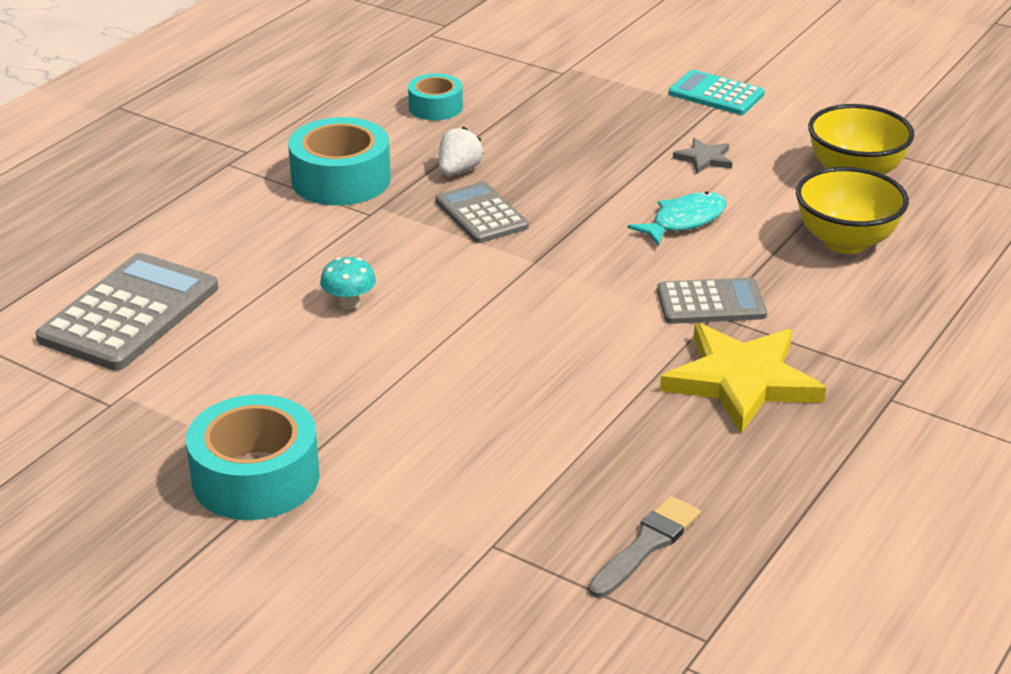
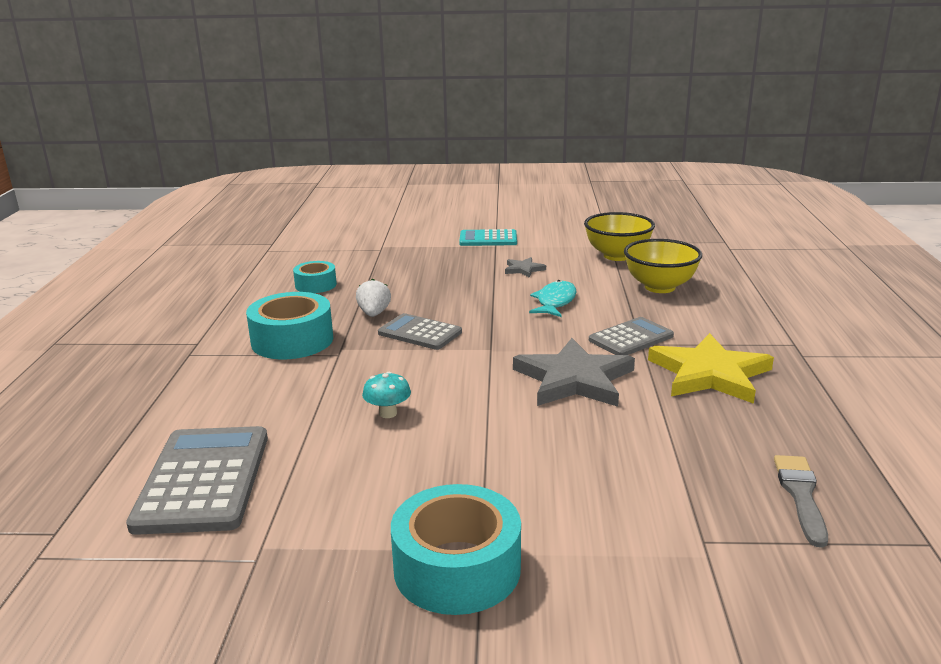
camera: 30 degrees left, 10 degrees down
(580, 332) = (574, 379): none -> grey star

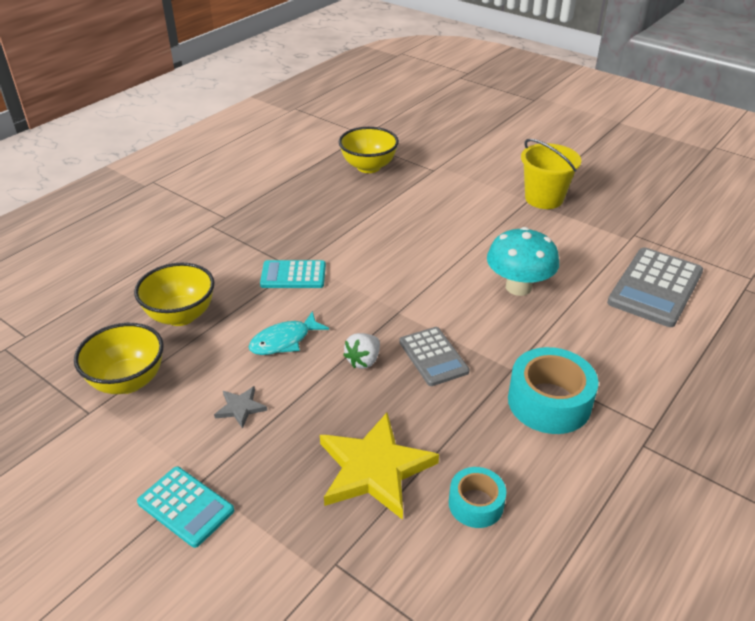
camera: 145 degrees left, 15 degrees up
(374, 314) = (451, 406): white strawberry -> white strawberry (363, 361)
(388, 413) = (518, 287): turquoise mushroom -> turquoise mushroom, size x2.01
(457, 568) = (544, 198): turquoise tape -> yellow bucket
(574, 379) = (378, 261): grey star -> none
(631, 338) = (293, 275): grey calculator -> turquoise calculator
(709, 374) = (297, 229): yellow star -> yellow star (374, 469)
(801, 495) = (368, 167): grey brush -> yellow bowl

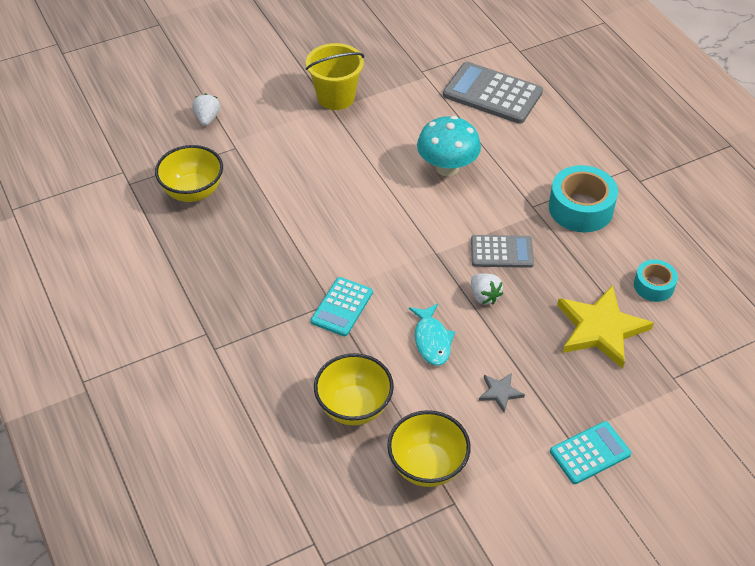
camera: 65 degrees left, 10 degrees up
(453, 149) = (207, 118): none -> white strawberry
(655, 287) = (492, 94): grey calculator -> grey calculator turned 150 degrees clockwise

